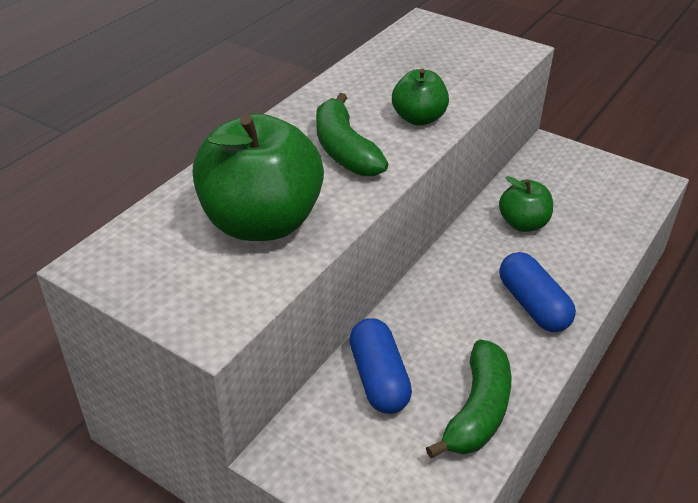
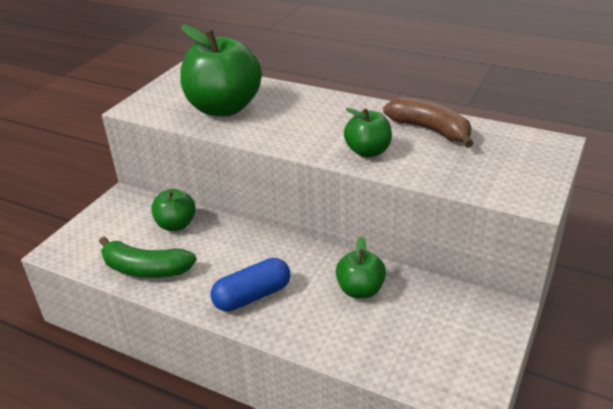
camera: 85 degrees right, 5 degrees down
(344, 150) = (312, 125): green banana -> none
(378, 378) = (176, 225): blue capsule -> green apple
(381, 76) = (430, 130): none -> brown banana

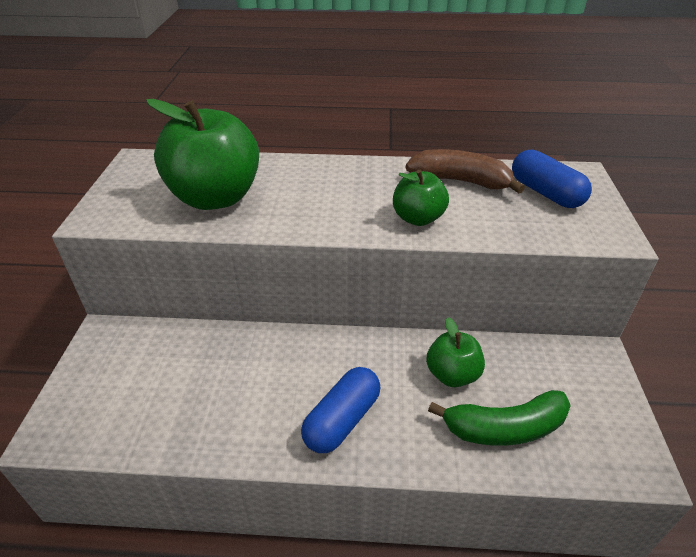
camera: 25 degrees left, 5 degrees up
(145, 269) = (188, 425): green banana -> green banana (504, 428)
(176, 225) = (196, 352): green apple -> none
(501, 153) = (545, 193): none -> blue capsule

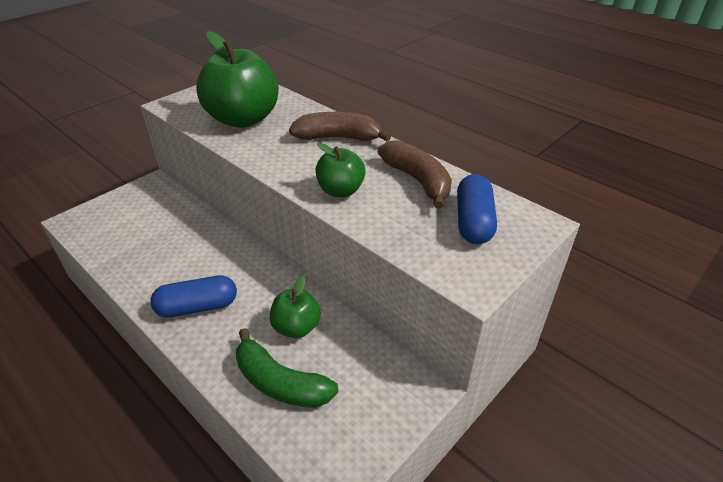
camera: 40 degrees right, 0 degrees up
(340, 175) = (338, 138): none -> brown banana

